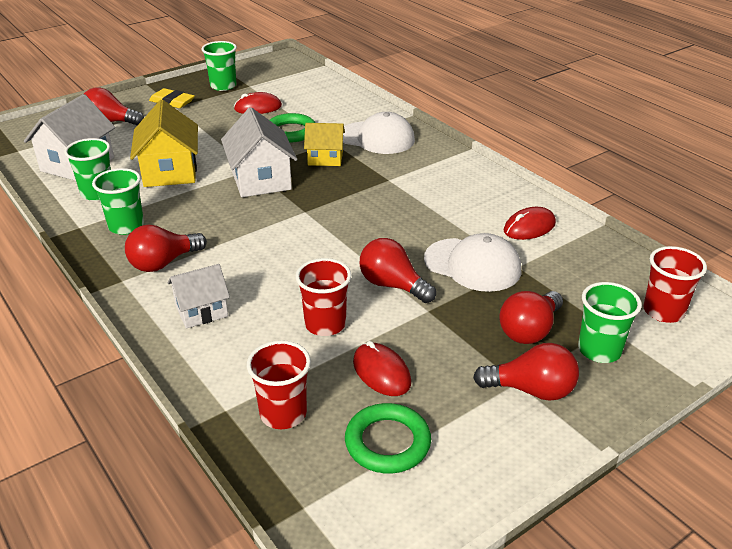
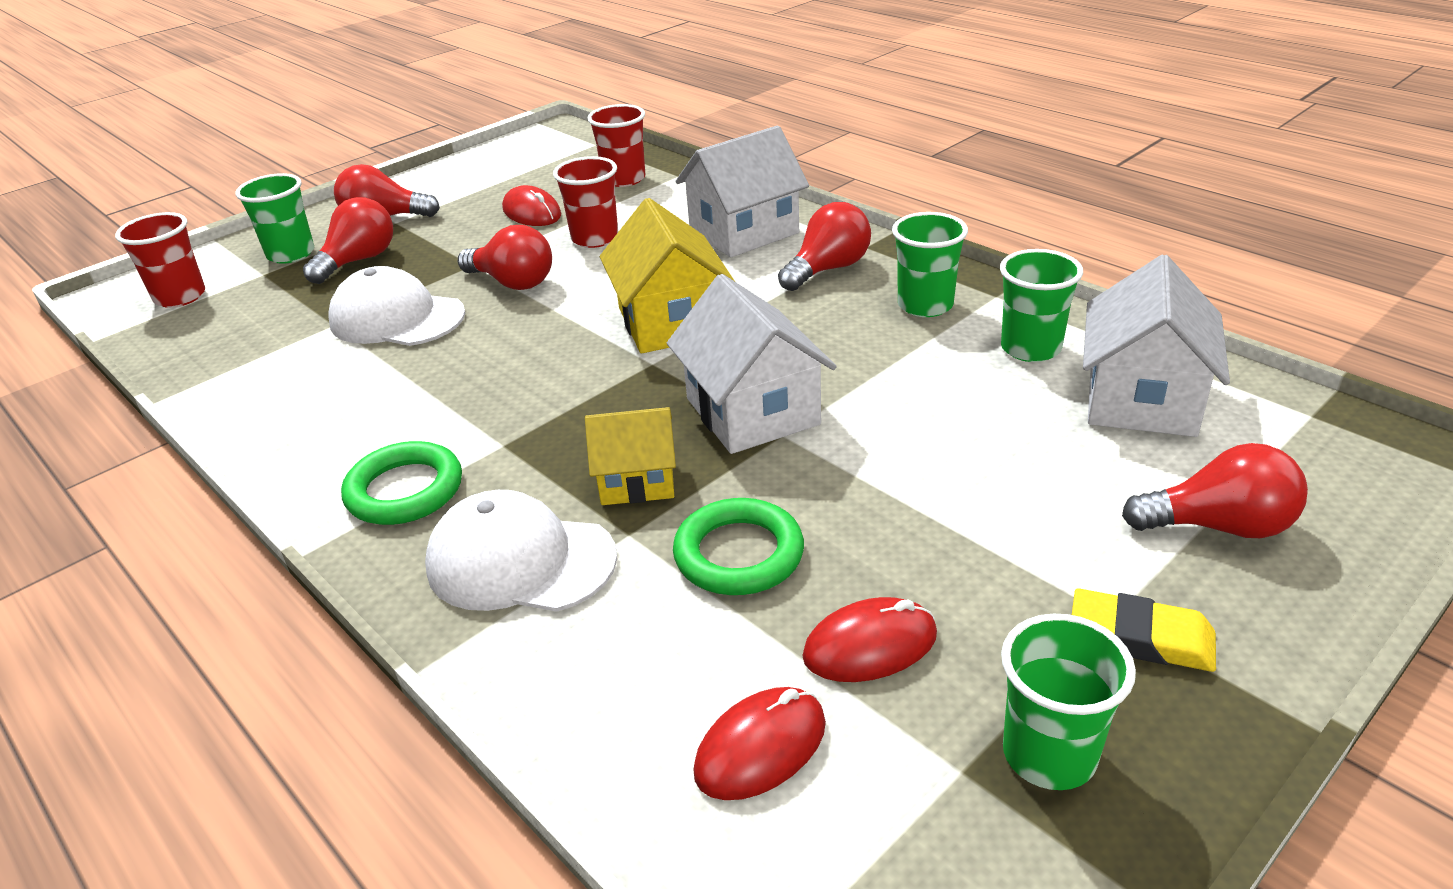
camera: 175 degrees right, 0 degrees up
(170, 171) = (941, 407): yellow house -> yellow house (671, 322)
(201, 311) = (744, 232): white house -> white house, size x1.61
(387, 442) = (529, 176): green ring -> green ring (405, 490)
(529, 227) = (280, 383): red mouse -> red mouse (760, 748)

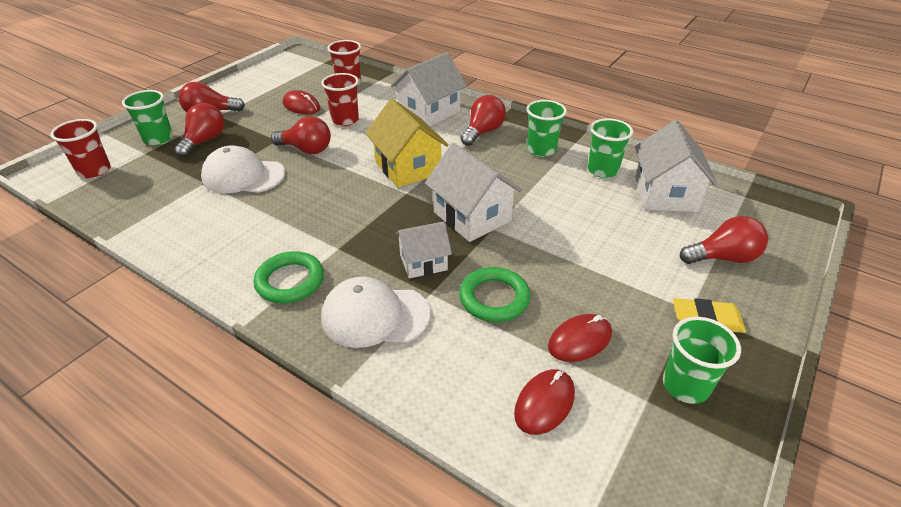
camera: 15 degrees left, 5 degrees up
(637, 481) = (423, 262): yellow house -> white house

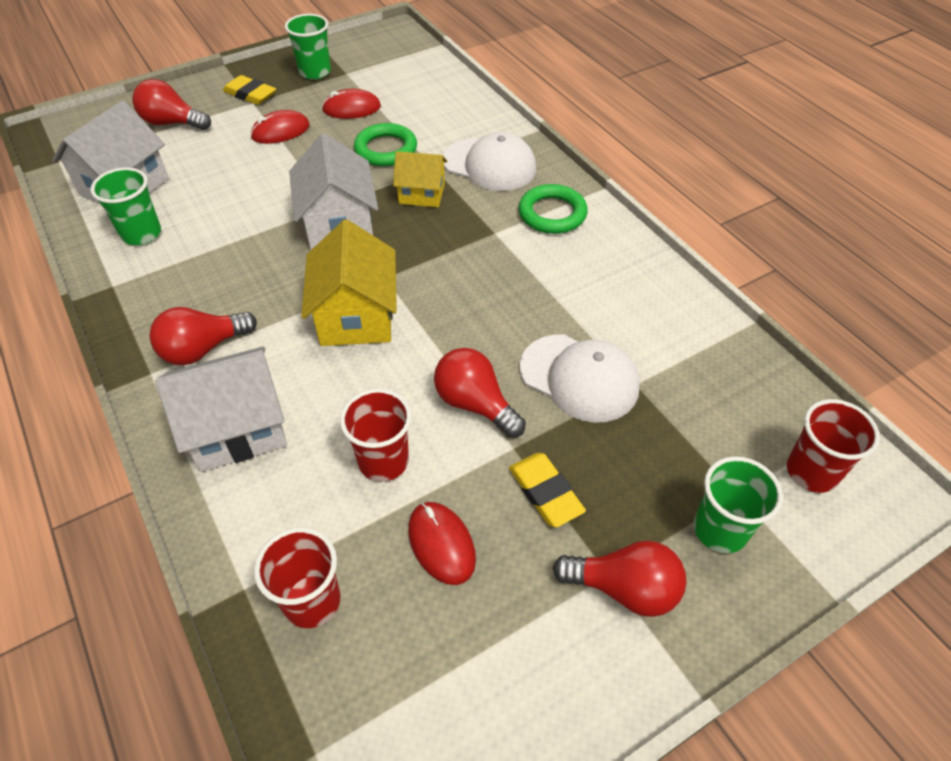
camera: 155 degrees left, 10 degrees up
(204, 141) = (635, 490): red light bulb -> none
(255, 130) = (545, 492): none -> yellow eraser
(423, 262) = (422, 194): white house -> yellow house
(541, 150) = (167, 288): green cup -> none
(544, 403) = (409, 88): red mouse -> red mouse (280, 131)

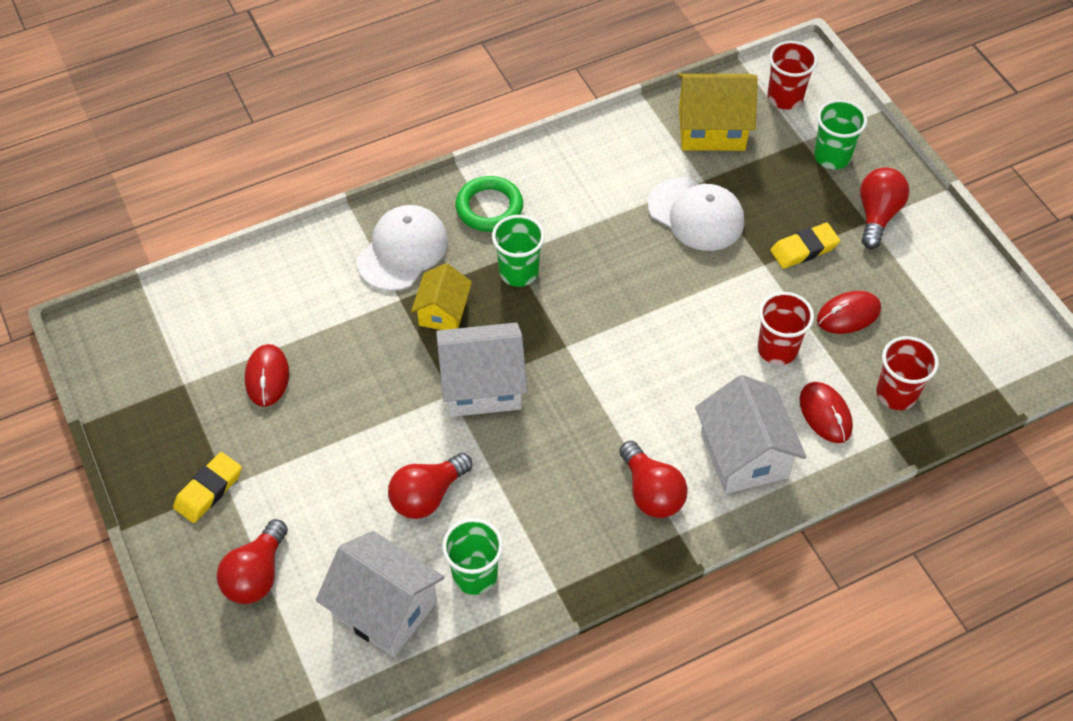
camera: 85 degrees left, 5 degrees up
(280, 131) = (300, 450): red mouse -> red mouse (825, 414)
(315, 72) = (172, 419): green cup -> green cup (518, 272)
(356, 316) = (616, 369): yellow house -> yellow house (712, 129)
(386, 149) = (358, 343): green ring -> none
(475, 404) = (721, 285): red light bulb -> red light bulb (427, 495)
(579, 378) = (696, 214): white cap -> white cap turned 90 degrees clockwise

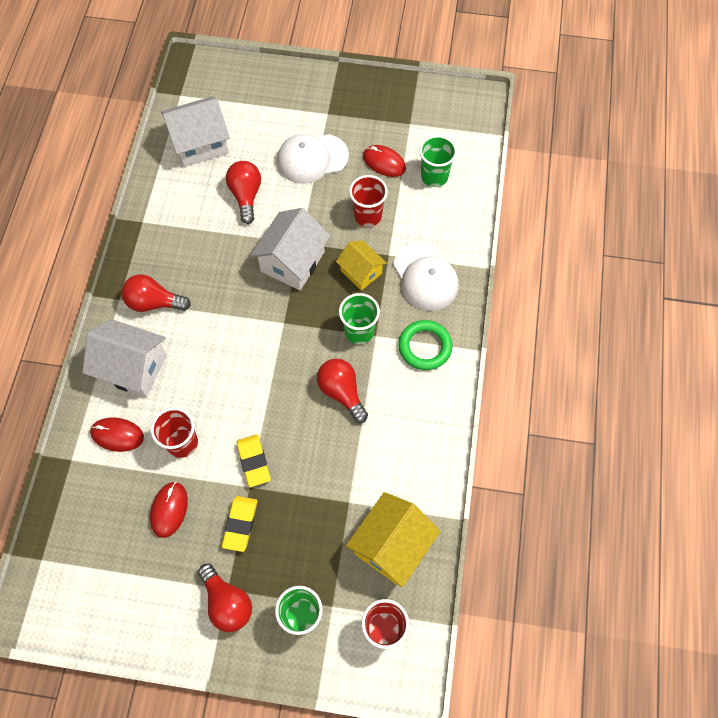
camera: 125 degrees right, 10 degrees up
(208, 490) = (332, 105): yellow eraser -> yellow eraser (254, 461)
(256, 575) = (265, 102): red light bulb -> red light bulb (342, 392)
(475, 575) = (183, 191): green cup -> green cup (434, 176)
(696, 214) = (323, 473): white cap -> white cap (312, 159)
(896, 393) = (93, 490): red cup -> red cup (368, 215)

